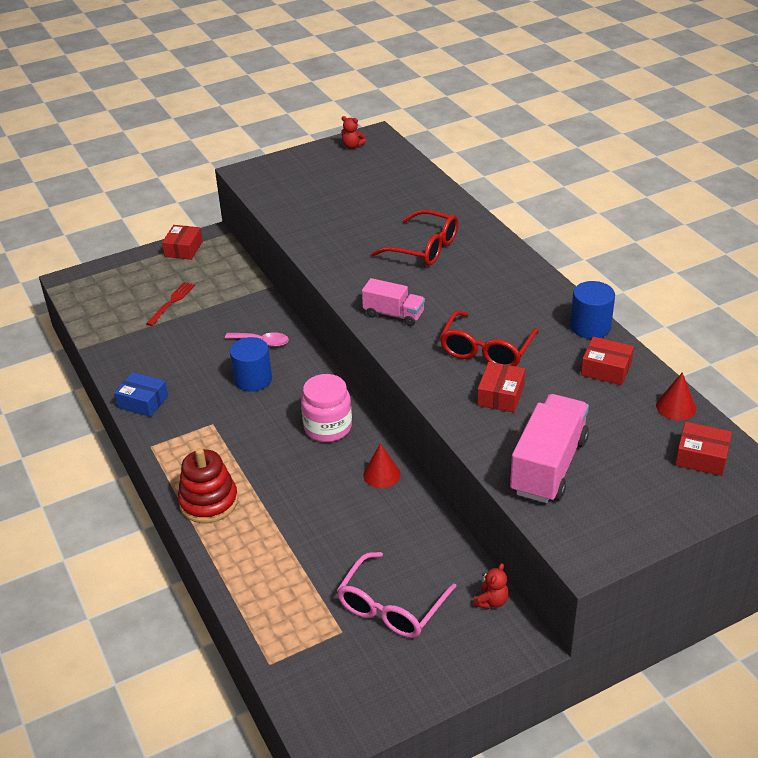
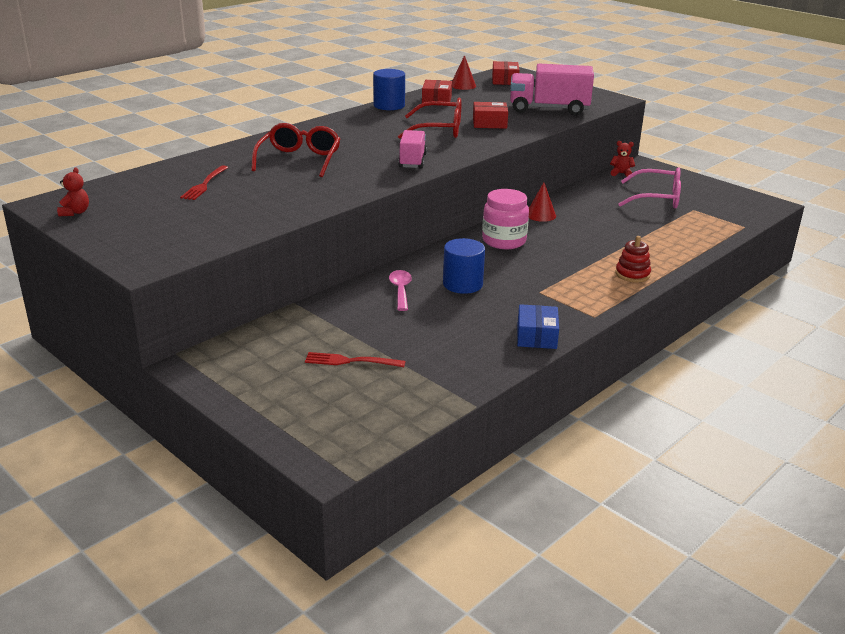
camera: 110 degrees left, 10 degrees down
(183, 249) = (223, 381): red box -> none
(208, 502) = (632, 274): red stacking toy -> red stacking toy, size x0.64
(383, 198) = (205, 184): none -> red fork

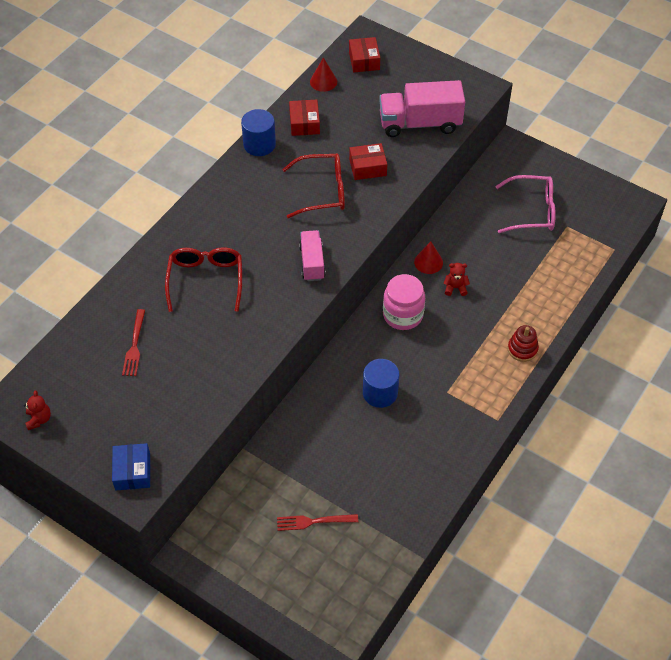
camera: 10 degrees left, 25 degrees up
(400, 290) = (329, 412): pink spoon -> none
(536, 336) = (455, 457): blue box -> blue box (132, 471)
(621, 173) = (493, 168): red teddy bear -> red teddy bear (455, 288)

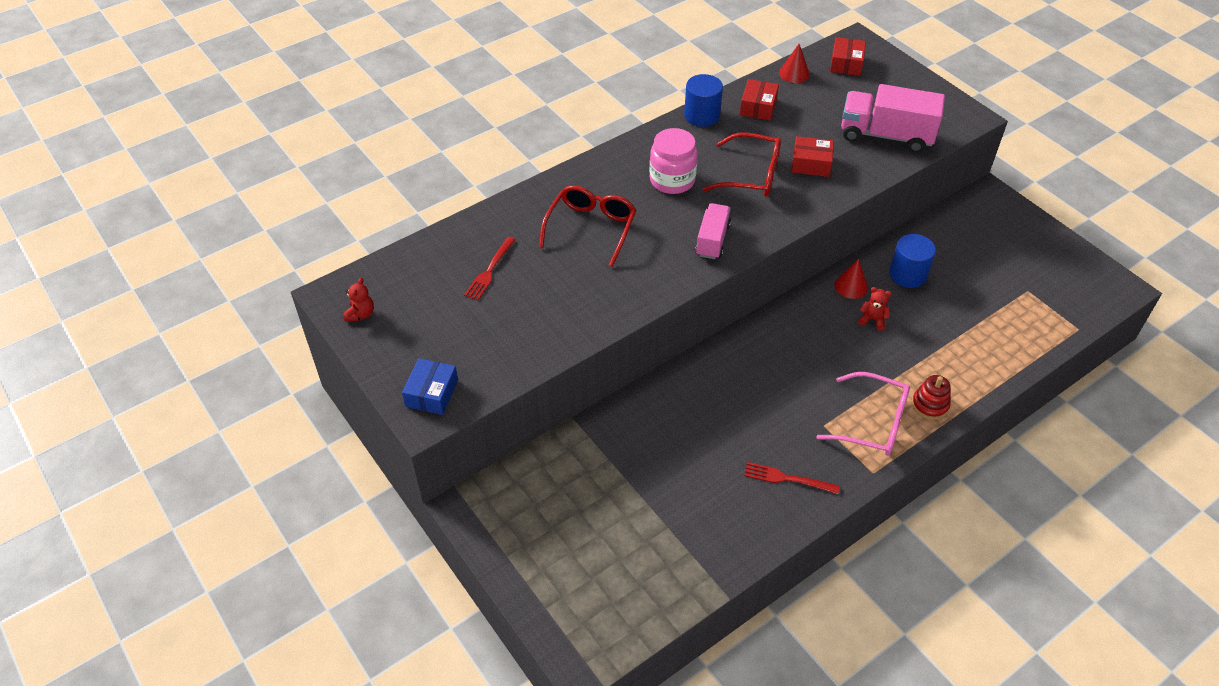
camera: 20 degrees right, 5 degrees down
(314, 521) = (618, 517): red fork -> red fork (787, 479)
(380, 393) = (746, 404): blue cylinder -> blue cylinder (907, 274)
(403, 315) = (802, 331): pink jar -> pink jar (672, 180)
(532, 211) = (991, 265): pink glasses -> pink glasses (873, 423)

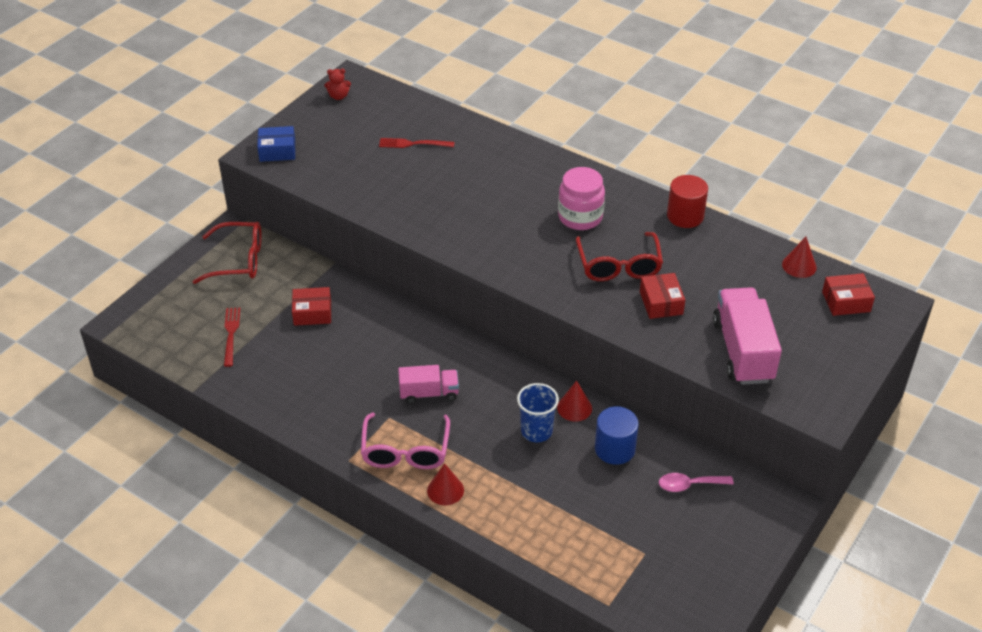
camera: 70 degrees right, 5 degrees down
(591, 228) = (491, 184): red glasses -> red glasses (239, 260)
(702, 115) = (685, 216): blue cylinder -> red cylinder
(712, 240) = (515, 258): pink truck -> pink truck (429, 393)
(758, 107) = (724, 250): red box -> red box (312, 313)
(787, 479) = (321, 404): red fork -> red fork (231, 334)
(872, 320) = (536, 431): red teddy bear -> blue cup
(930, 405) = (445, 490): red stacking toy -> red cone
(959, 241) = (689, 485): none -> pink spoon

